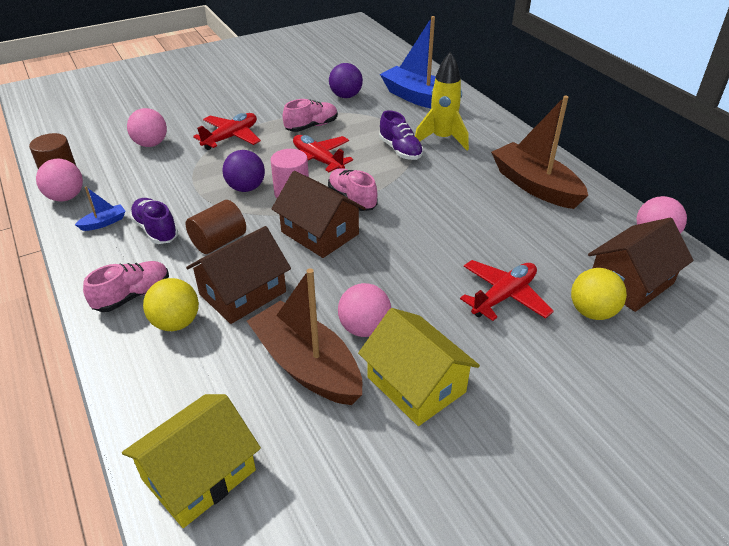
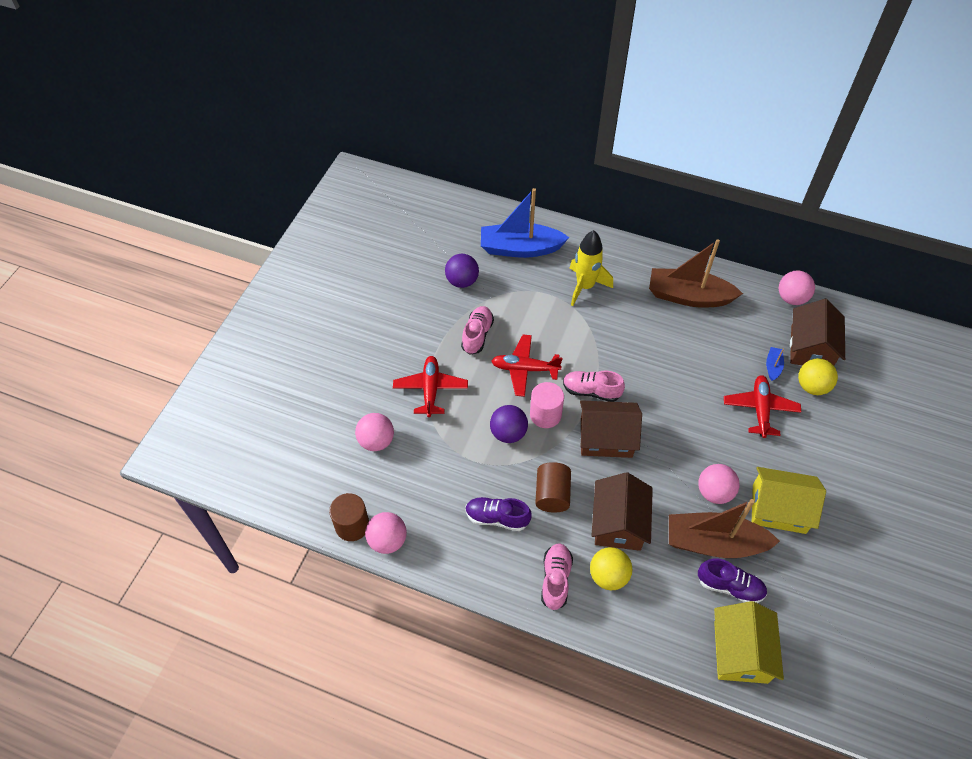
camera: 40 degrees left, 15 degrees up
(104, 223) = (451, 540): blue boat -> blue boat (773, 366)
(400, 150) = (569, 318): purple shoe -> purple shoe (729, 586)

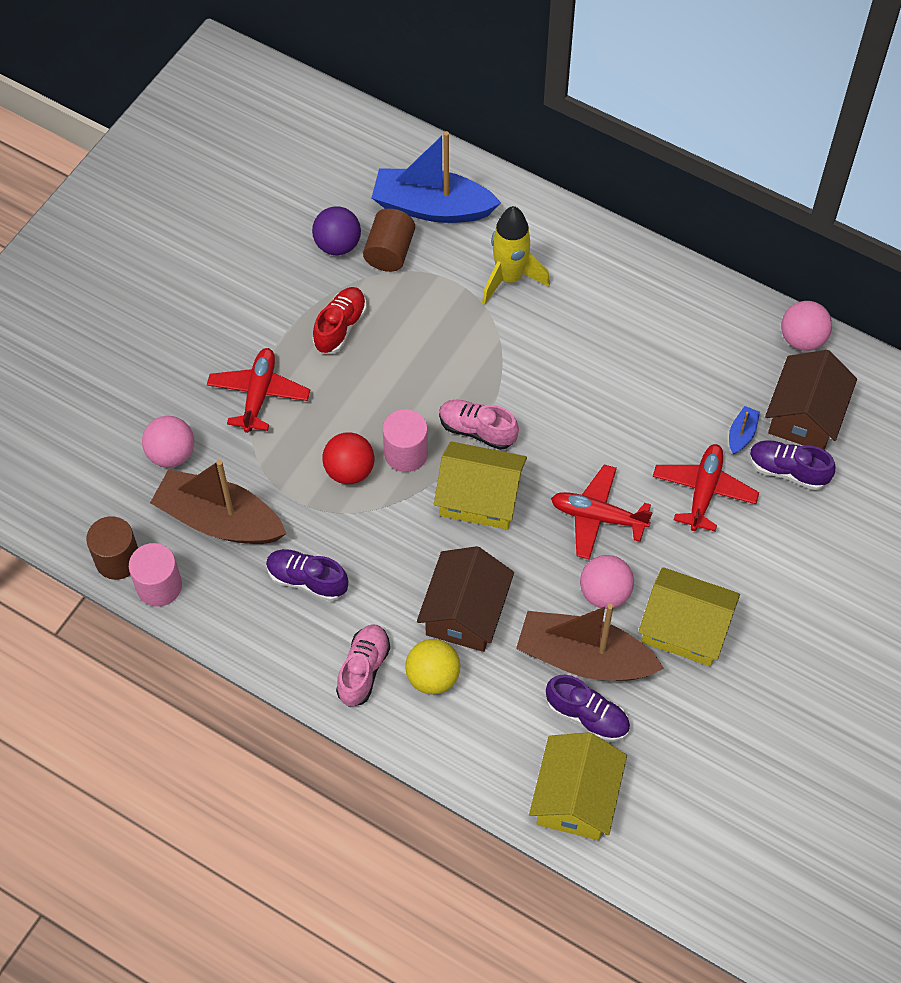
camera: 10 degrees right, 5 degrees up
(387, 540) = (159, 586): pink ball -> pink cylinder
(477, 335) = (340, 327): pink shoe -> red shoe
(508, 433) = (349, 470): purple ball -> red ball
(524, 369) = (394, 385): red plane -> red plane (598, 517)
(552, 494) = (387, 561): brown cylinder -> brown cylinder (389, 252)
(606, 438) = (480, 497): brown house -> yellow house
(688, 296) = (653, 314): brown boat -> brown boat (219, 520)
(812, 386) = (787, 471): yellow ball -> purple shoe

